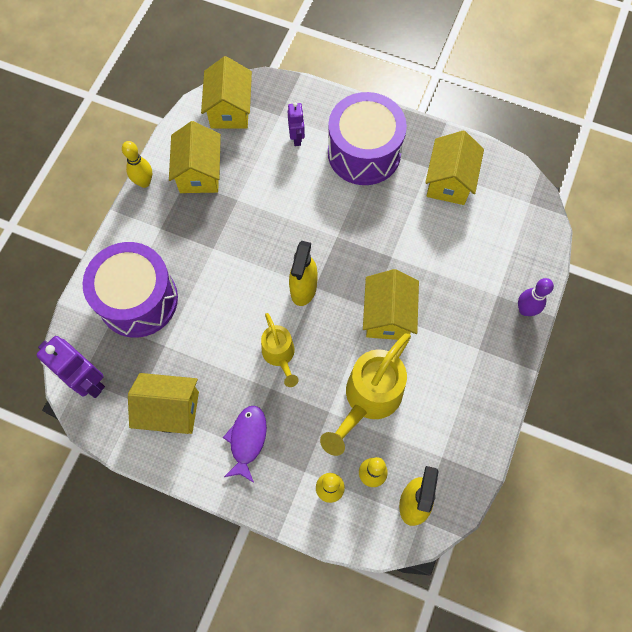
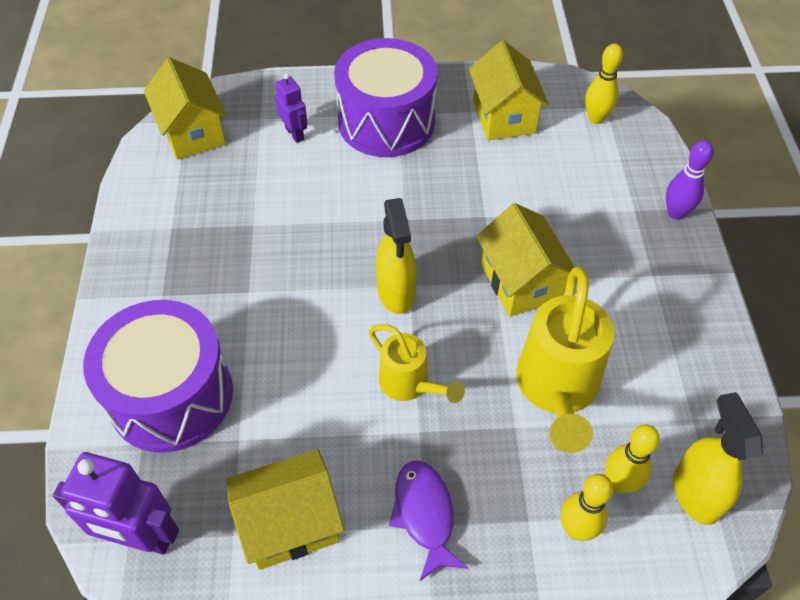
camera: 25 degrees left, 15 degrees down
(144, 182) = (113, 249): yellow bowling pin -> yellow bowling pin (596, 118)
(199, 173) = (186, 212): yellow house -> none

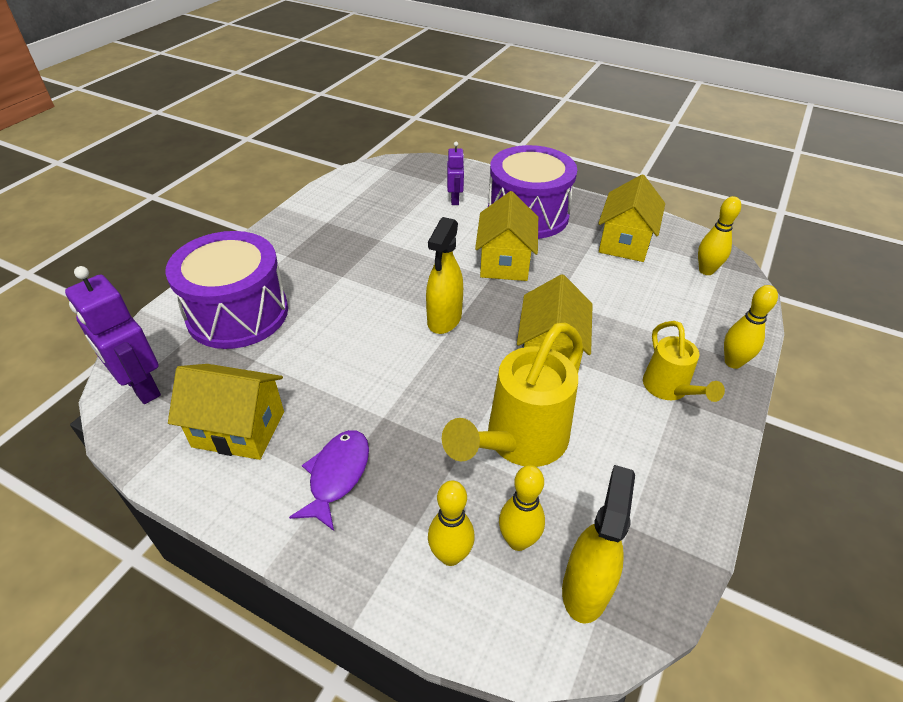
camera: 30 degrees right, 10 degrees down
(193, 132) = (388, 176): yellow house -> yellow house (505, 262)
(409, 384) = (403, 382): yellow watering can -> yellow watering can (669, 389)
(676, 213) = (733, 362): purple bowling pin -> yellow bowling pin

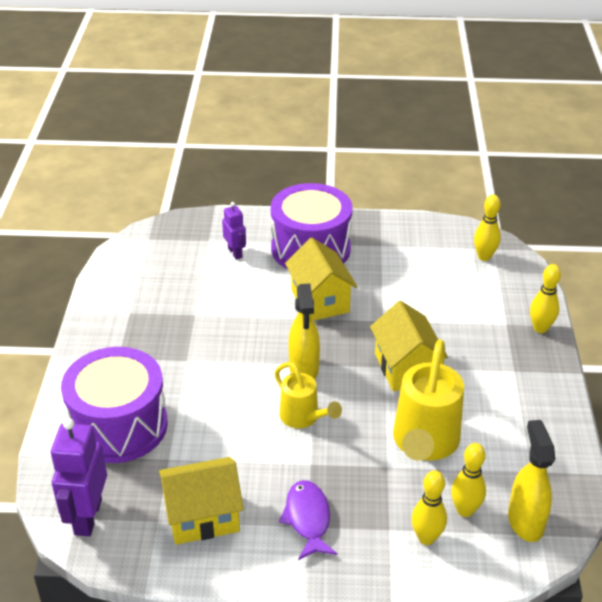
camera: 25 degrees left, 5 degrees down
(141, 387) = (87, 517): purple robot -> purple robot turned 75 degrees clockwise
(625, 242) = (407, 251): yellow house -> none
(669, 389) = (506, 365): yellow watering can -> yellow watering can (303, 418)

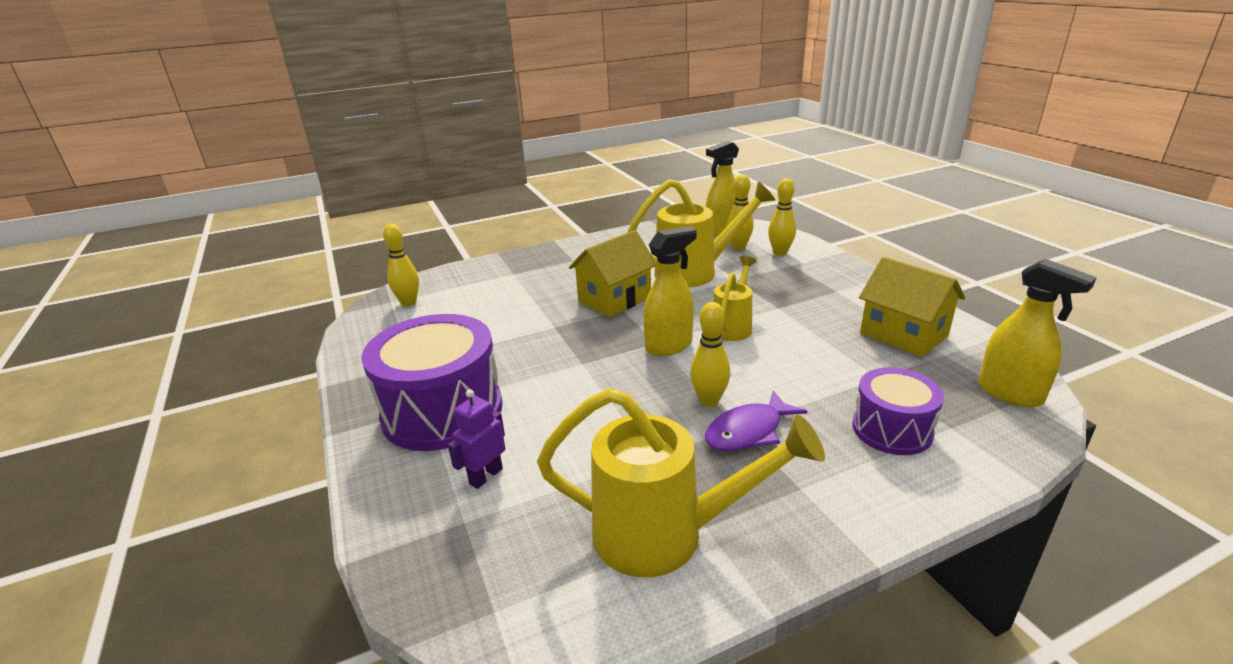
camera: 115 degrees left, 10 degrees down
(87, 517) = (1010, 393): purple robot -> yellow spray bottle
(119, 426) = (892, 429): purple drum -> purple drum, size x0.58
(138, 297) = (665, 535): none -> yellow watering can
(308, 519) = (831, 293): purple fish -> purple fish (748, 431)
(320, 301) = (549, 371): yellow house -> none
(540, 328) = (509, 261): yellow bowling pin -> yellow bowling pin (709, 401)

